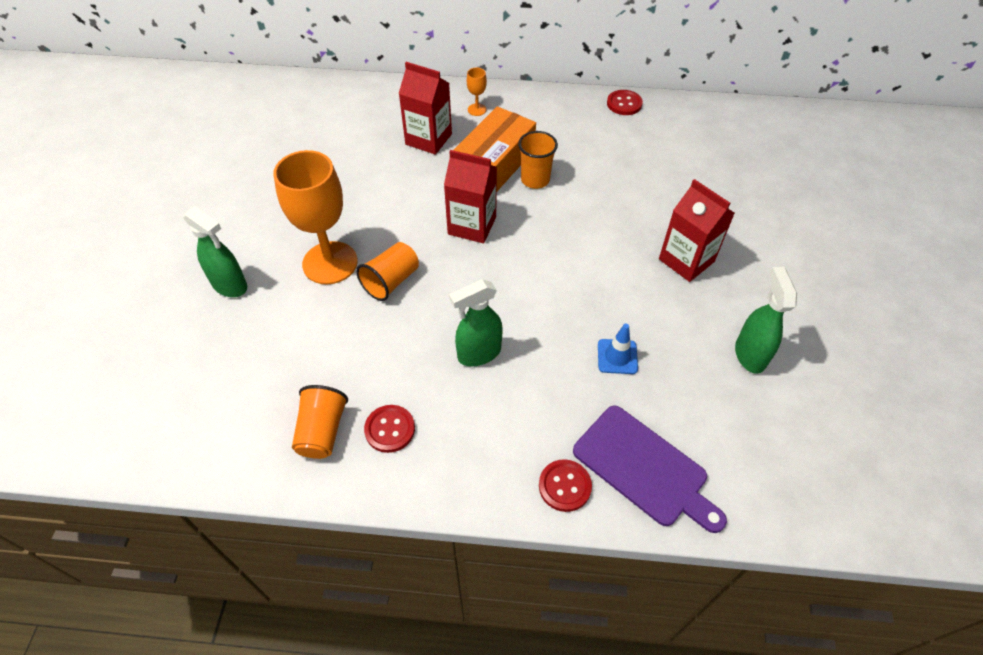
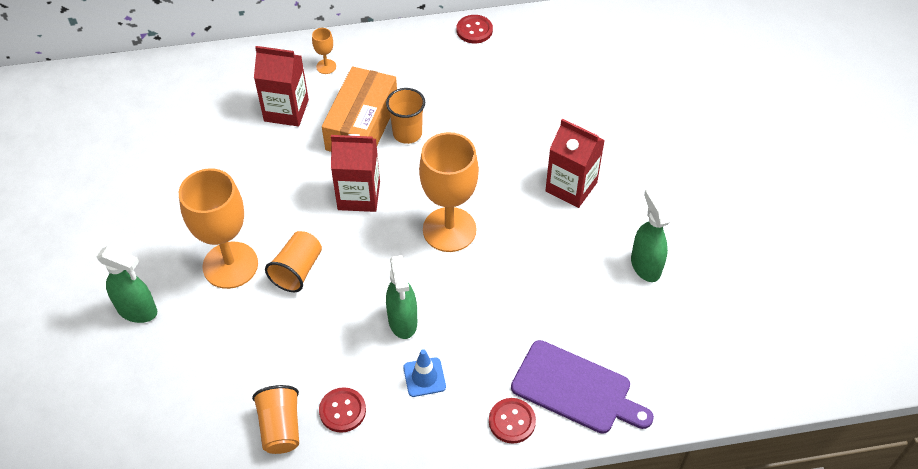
camera: 15 degrees left, 0 degrees up
(478, 353) = (403, 321): green spray bottle -> green spray bottle turned 60 degrees counterclockwise
(551, 275) = (449, 229): none -> orange goblet
(617, 356) = (529, 295): blue traffic cone -> blue traffic cone (424, 377)

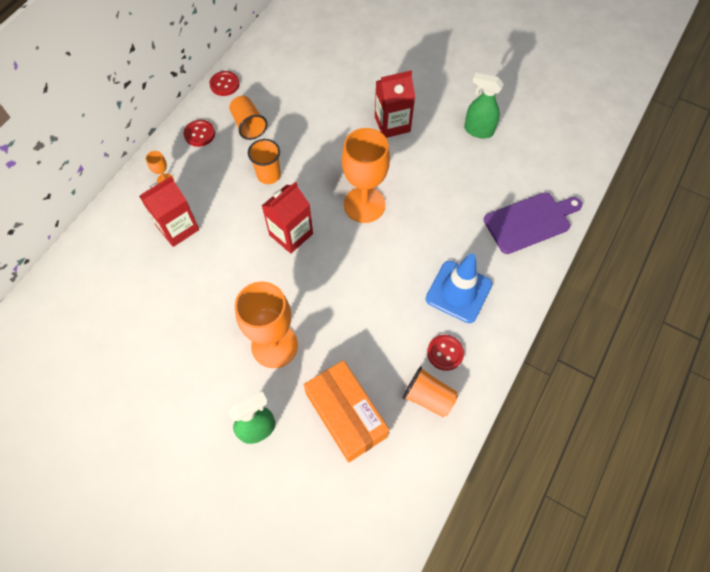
camera: 50 degrees left, 10 degrees up
(297, 270) = (316, 308): orange cup -> orange cup (249, 125)
(362, 125) = (236, 194): orange box -> orange box (346, 415)
(403, 321) = (409, 276): green spray bottle -> none
(424, 377) = (458, 291): blue traffic cone -> blue traffic cone, size x1.85
(512, 421) = (525, 268): red button -> red button (199, 134)

